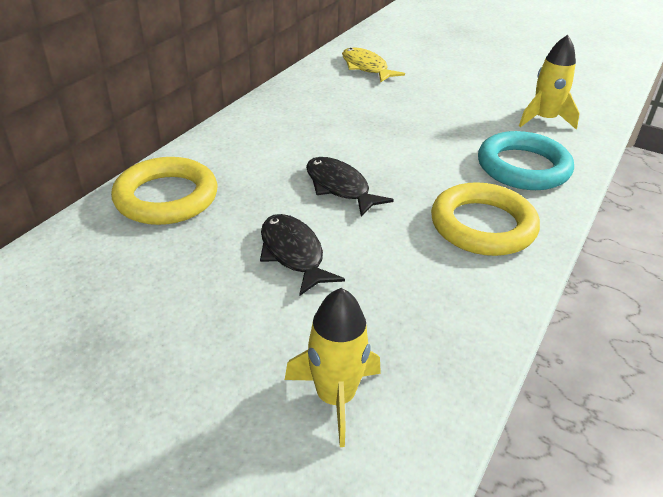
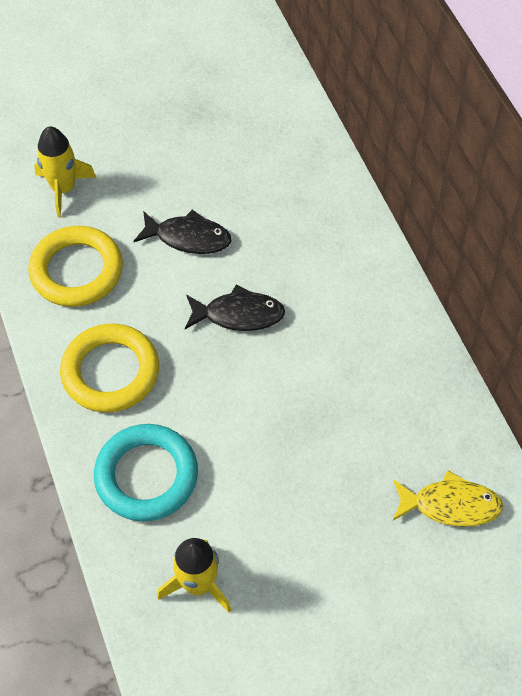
camera: 130 degrees right, 20 degrees up
(166, 197) = (318, 202): yellow ring -> yellow ring (76, 270)

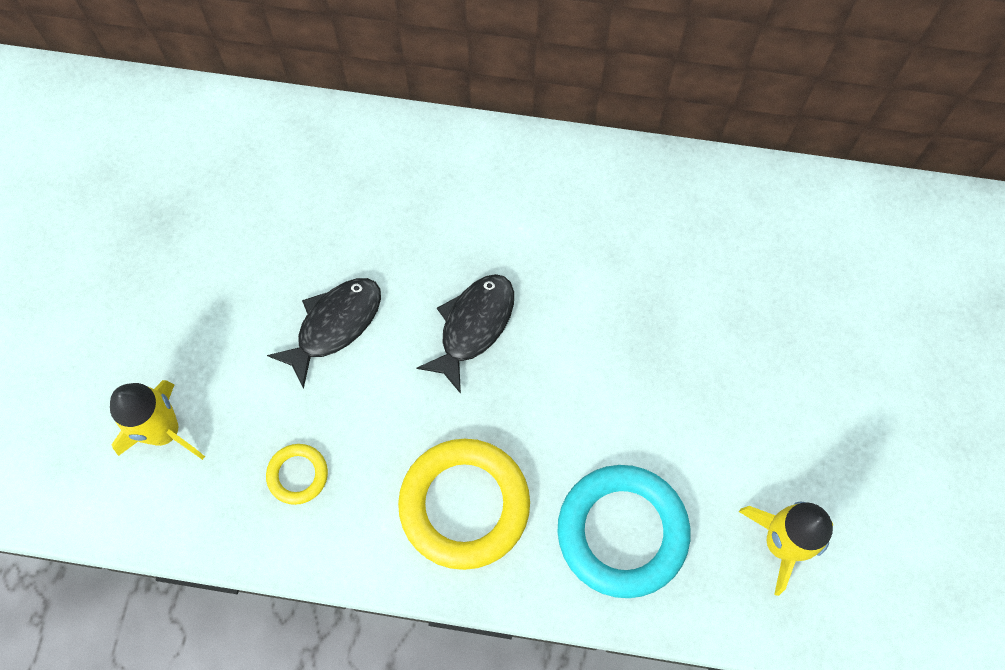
camera: 60 degrees left, 10 degrees up
(76, 270) = (298, 475): yellow ring -> yellow ring, size x0.48
(450, 505) = (816, 249): yellow fish -> none

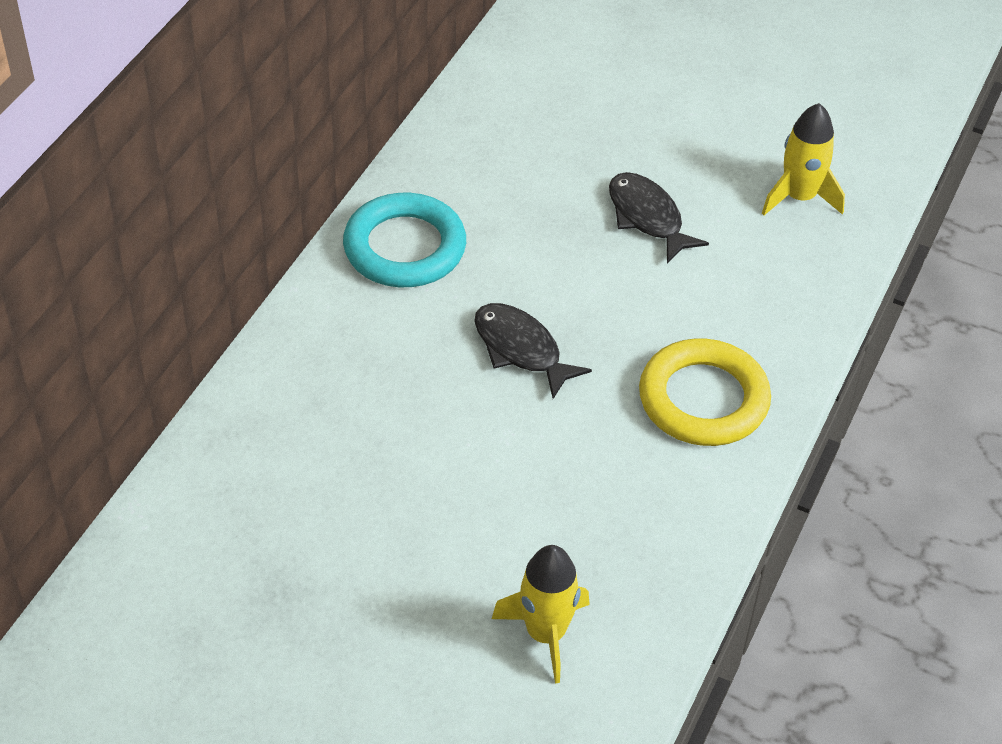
camera: 75 degrees left, 20 degrees down
(298, 475) = (632, 524): yellow ring -> none
(335, 325) = (476, 459): black fish -> black fish (647, 217)
(622, 532) = (761, 295): turquoise ring -> turquoise ring (404, 247)

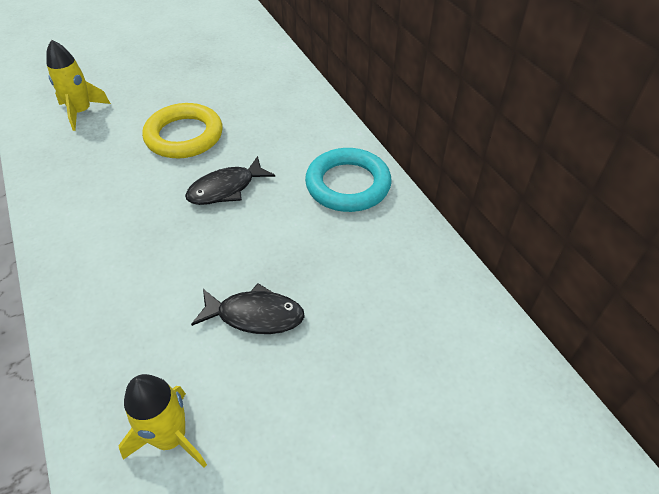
camera: 130 degrees right, 0 degrees up
(521, 349) = (226, 189): black fish -> black fish turned 150 degrees clockwise
(703, 399) = (101, 240): yellow ring -> yellow ring (184, 136)

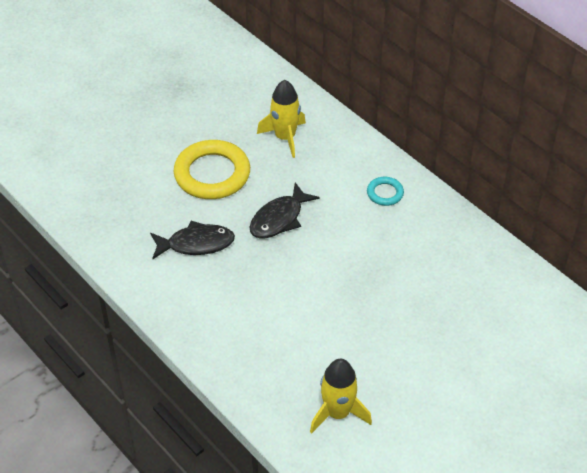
camera: 15 degrees left, 0 degrees up
(81, 112) = (95, 168): yellow rocket -> yellow rocket (285, 137)
(255, 315) = (357, 318): black fish -> black fish (196, 244)
(348, 185) = (385, 193): turquoise ring -> turquoise ring, size x0.48

